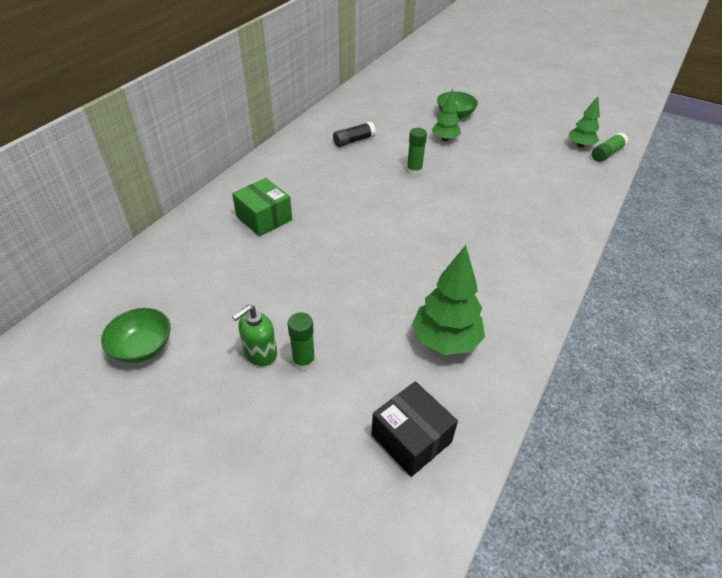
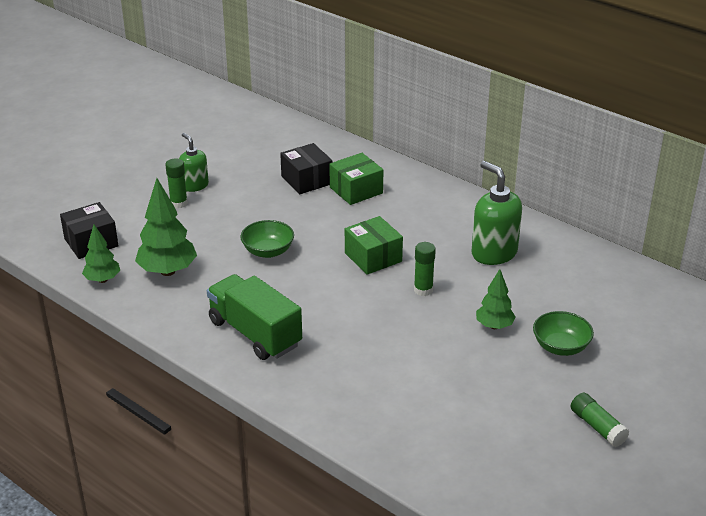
camera: 100 degrees right, 10 degrees down
(142, 347) = (221, 141): green bowl -> green bowl (268, 251)
(245, 255) = (307, 180): none -> black box
(354, 141) = (493, 253): black glue stick -> green soap dispenser
(376, 199) = (373, 257): none -> green box
(514, 257) = (255, 333): none -> green truck
(580, 145) = (469, 456): green tree -> green tree (103, 280)
(607, 154) = (444, 480): green glue stick -> green glue stick (597, 427)

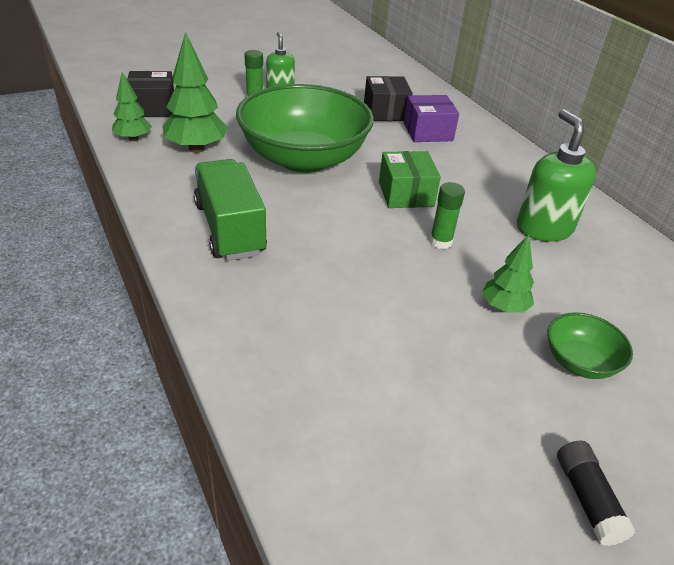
camera: 20 degrees right, 5 degrees up
(268, 251) = (303, 158): green bowl -> green bowl, size x2.31
(356, 190) = (428, 132): green box -> purple box
(597, 427) = (587, 499): green glue stick -> black glue stick

